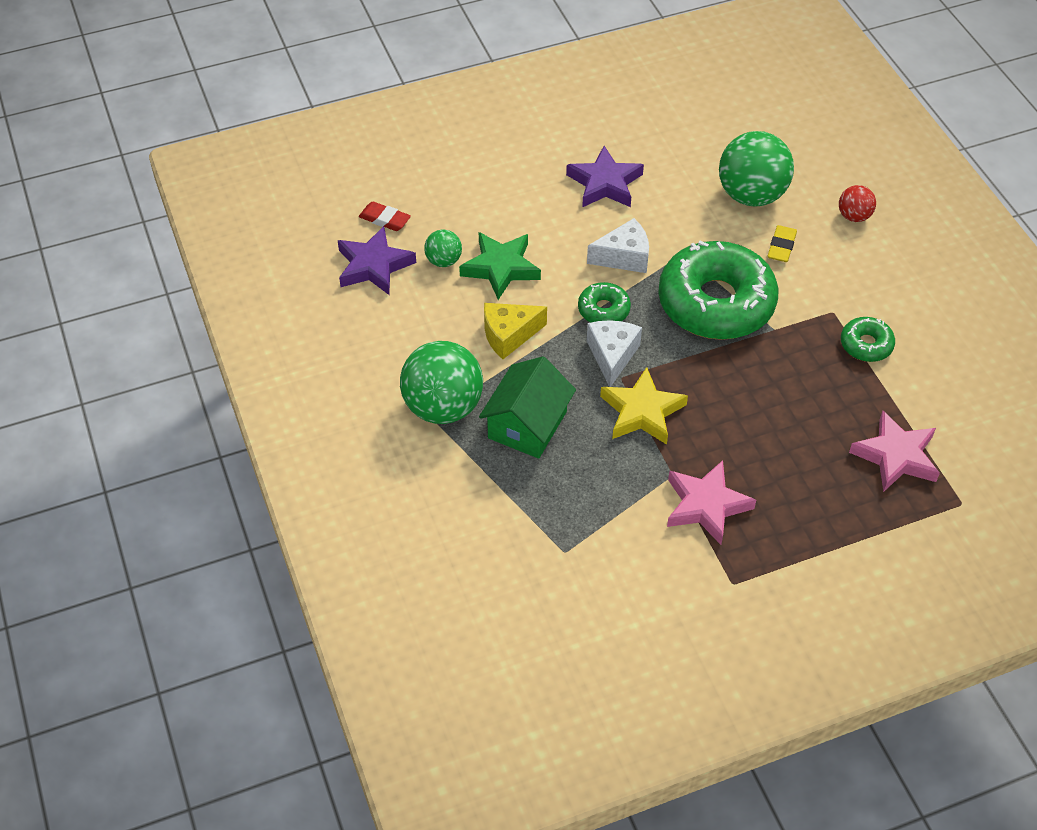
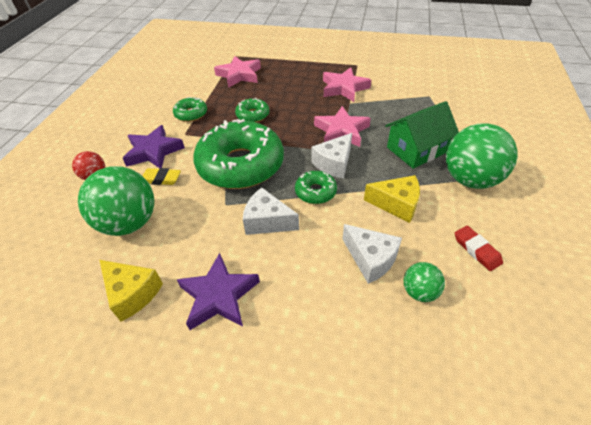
camera: 145 degrees left, 5 degrees down
(374, 266) = (494, 322): purple star -> purple star (154, 151)
(385, 219) = (465, 377): red eraser -> red eraser (476, 250)
(501, 268) = (370, 259): green star -> white cheese
(642, 412) = (341, 131): yellow star -> pink star
(674, 154) = (132, 293): none -> yellow cheese
(781, 246) = (161, 179): yellow eraser -> yellow eraser turned 45 degrees clockwise
(783, 383) = (253, 115): none -> green donut

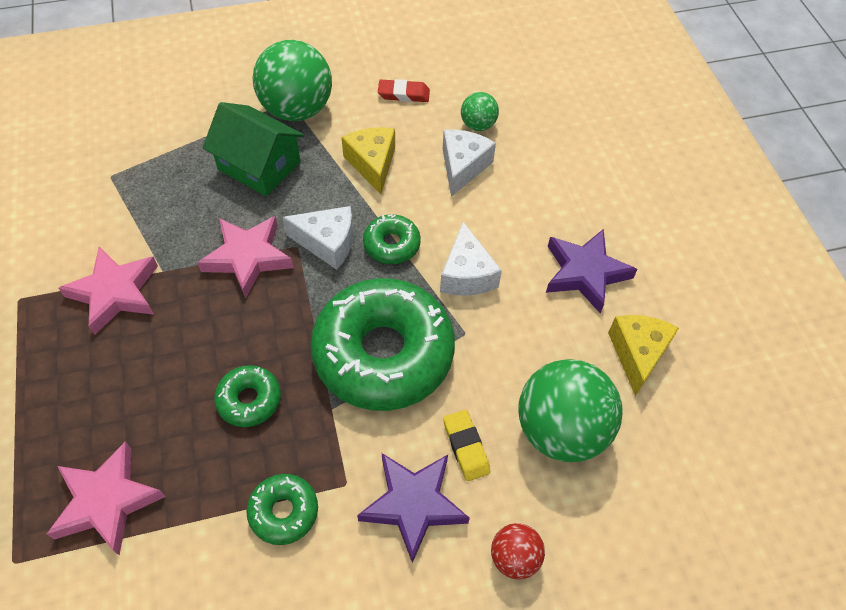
camera: 120 degrees left, 10 degrees up
(476, 250) = (403, 94): red eraser -> red eraser turned 60 degrees clockwise

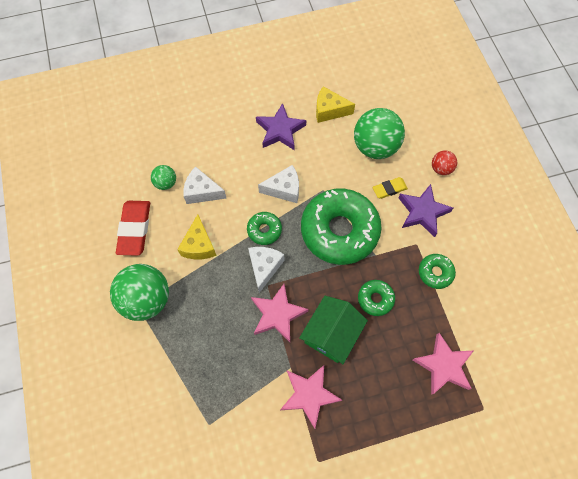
camera: 90 degrees left, 10 degrees up
(259, 165) = (200, 318): green house -> green house (331, 334)
(372, 164) = (199, 245): yellow cheese -> yellow cheese turned 75 degrees counterclockwise
(403, 94) = (135, 229): red eraser -> red eraser, size x1.76

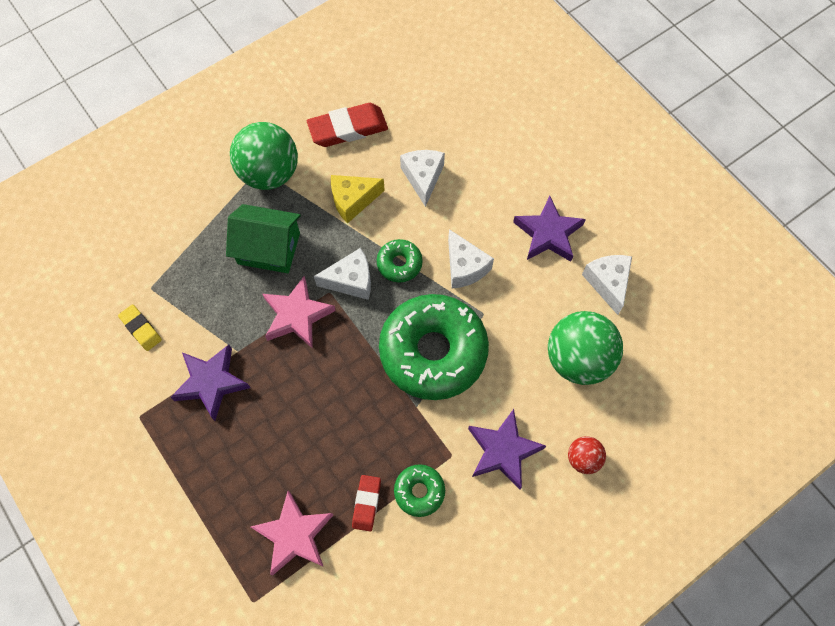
camera: 70 degrees right, 0 degrees up
(166, 183) = (418, 136): green ball -> none
(309, 395) = (211, 382): pink star -> purple star
(329, 110) = (607, 283): yellow cheese -> white cheese
(331, 334) = (292, 384): green house -> green house (269, 248)
(375, 299) = (355, 424): green donut -> none
(389, 189) = (520, 397): yellow eraser -> yellow eraser (141, 329)
(434, 309) = (366, 503): none -> red eraser

